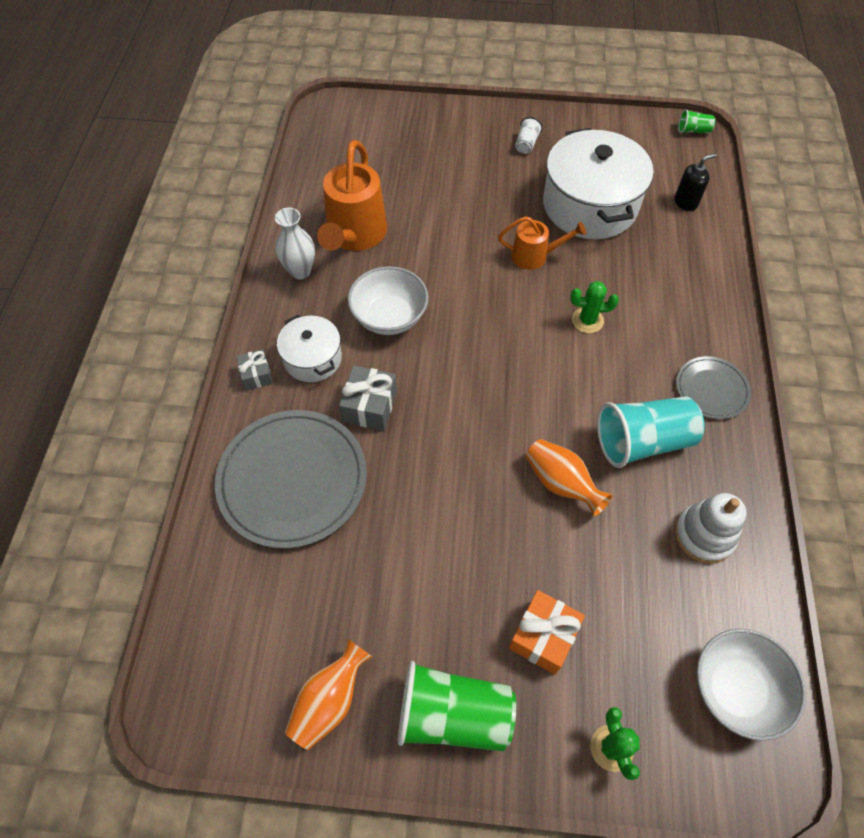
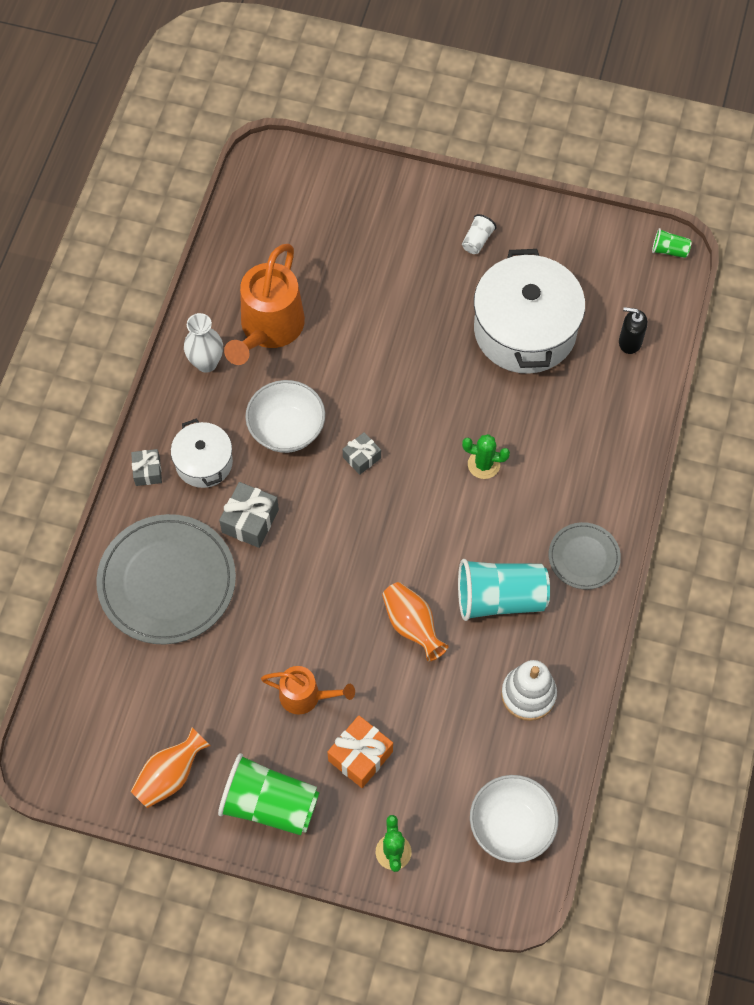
camera: 10 degrees right, 5 degrees up
(468, 331) = (362, 457): none -> grey gift
(535, 256) = (450, 383): orange watering can -> orange watering can (306, 696)
(686, 202) = (629, 342): black soap dispenser -> black soap dispenser turned 150 degrees counterclockwise

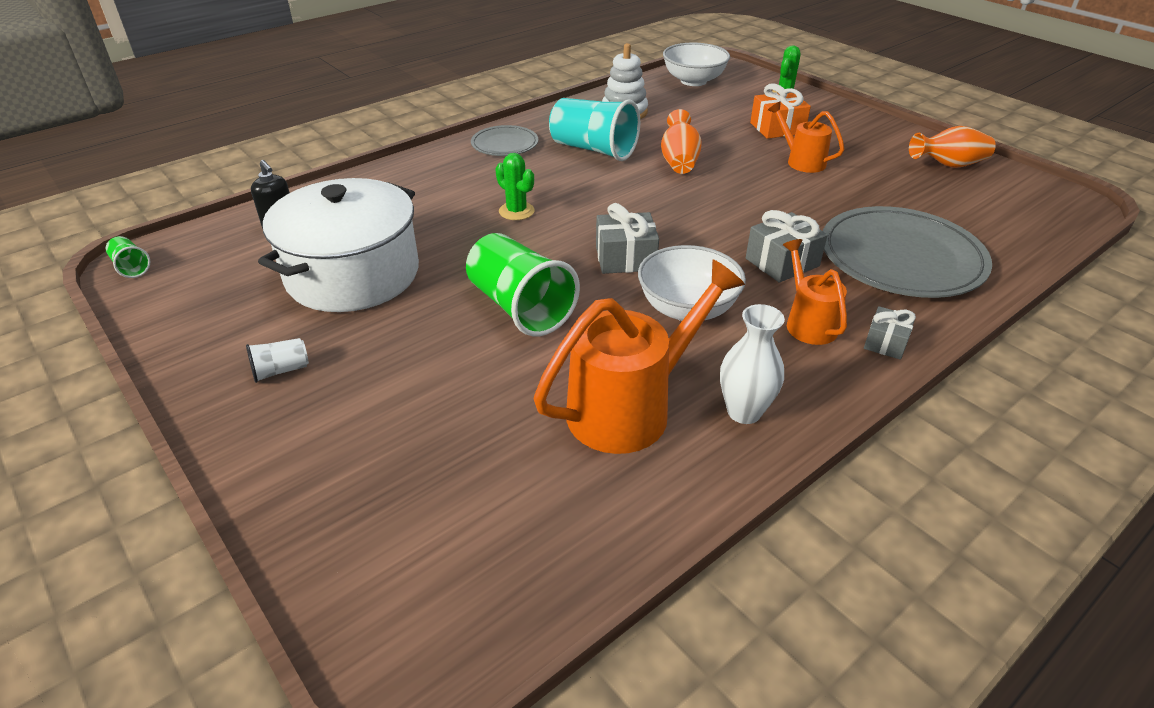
camera: 145 degrees left, 25 degrees down
(204, 462) = (807, 322): white pot -> orange watering can
(269, 804) = (866, 132): green cup -> green cup (520, 307)
(362, 457) = (625, 258): grey gift -> grey gift, size x1.58

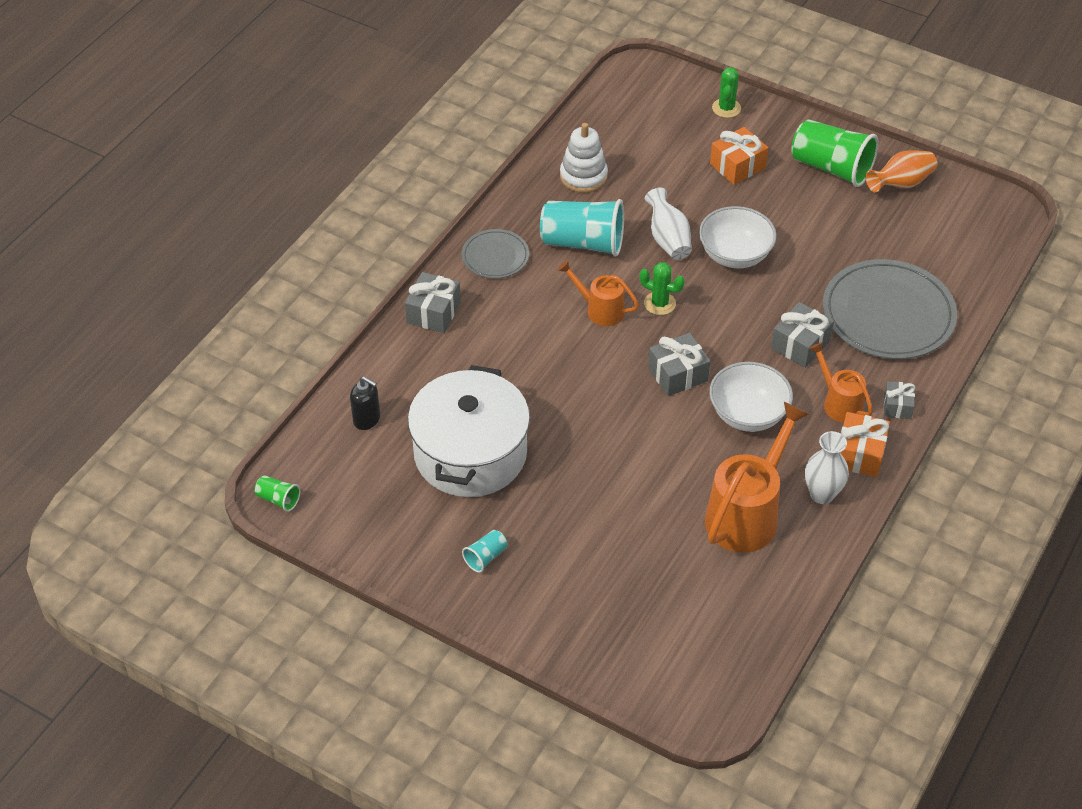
camera: 20 degrees left, 10 degrees up
(281, 370) = (485, 557): white cup -> turquoise cup
(416, 168) = (433, 312): none -> grey gift
(516, 211) = (559, 344): green cactus -> green cactus (659, 303)
(520, 307) = (623, 448): green cup -> green cup (831, 168)
(679, 161) = (668, 239): orange vase -> white vase
(693, 81) = (628, 105): white bowl -> white bowl (735, 255)
(801, 161) = (774, 211): orange watering can -> orange watering can (599, 309)
(815, 380) = (859, 454): none -> orange gift

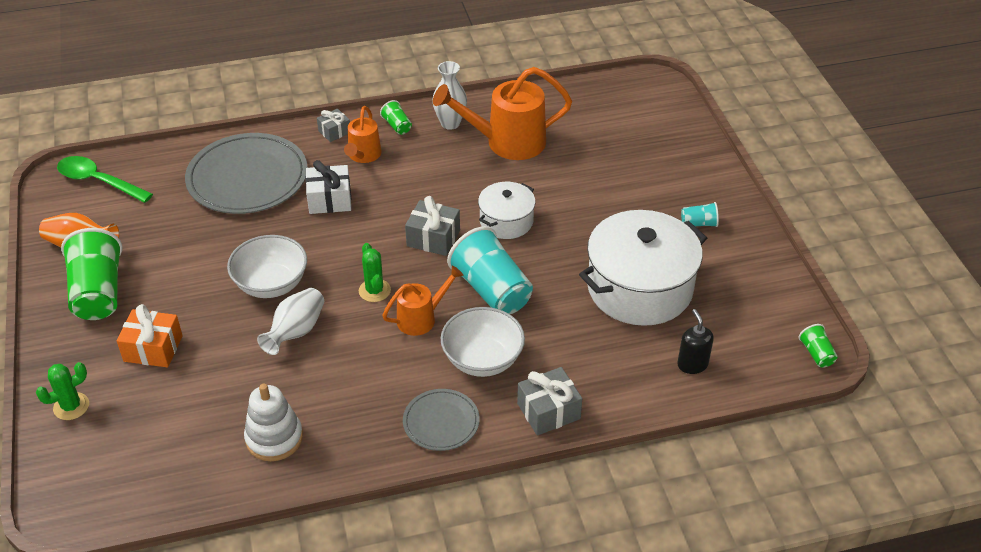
camera: 135 degrees left, 5 degrees down
(583, 243) = (359, 379): turquoise cup -> turquoise cup (491, 290)
(599, 309) = (422, 318): orange watering can -> orange watering can turned 105 degrees counterclockwise
(643, 433) = (506, 221): none -> white pot
(748, 414) = (426, 187): white bowl -> white bowl (482, 359)
(800, 345) = (330, 200): grey gift -> white gift
(859, 454) = (397, 126): orange gift -> green cup
(980, 229) = (98, 181): none -> green spoon

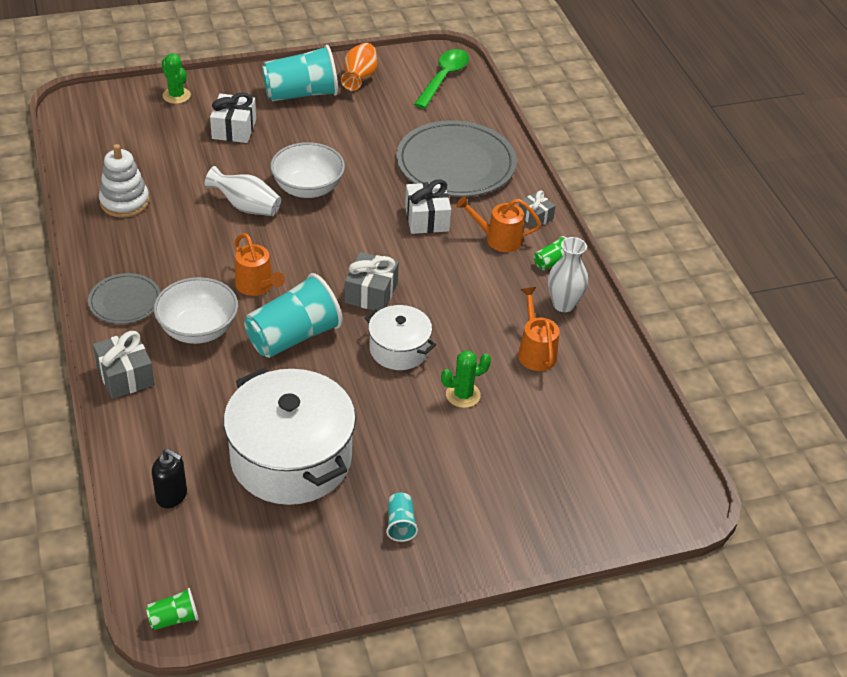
camera: 85 degrees right, 0 degrees up
(98, 293) = (301, 94): green cup -> turquoise cup
(153, 348) = (234, 129): orange gift -> white gift
(374, 291) = (296, 254): green cactus -> green cactus (463, 395)
(506, 142) = (535, 351): orange watering can -> orange watering can, size x0.57
(692, 364) = (172, 496): black soap dispenser -> black soap dispenser turned 45 degrees clockwise

